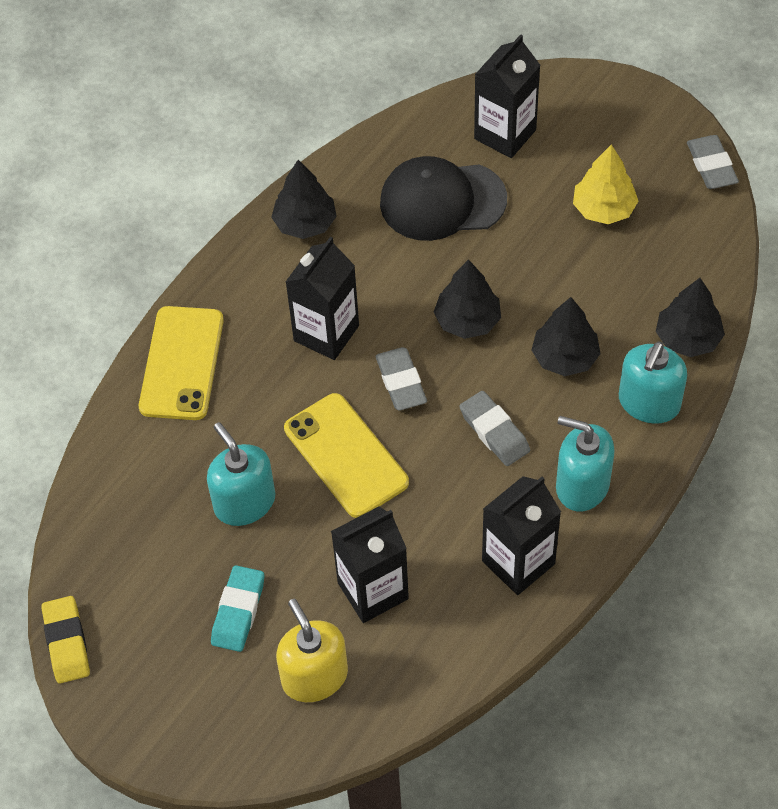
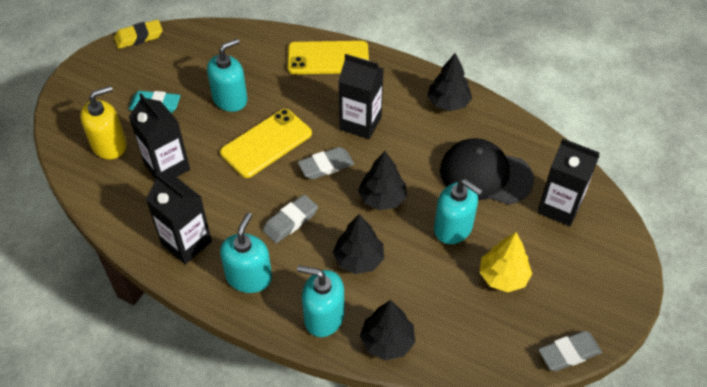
camera: 80 degrees right, 5 degrees down
(442, 201) = (485, 175): black cap -> black cap turned 60 degrees counterclockwise
(525, 248) = (453, 228): none -> turquoise soap dispenser

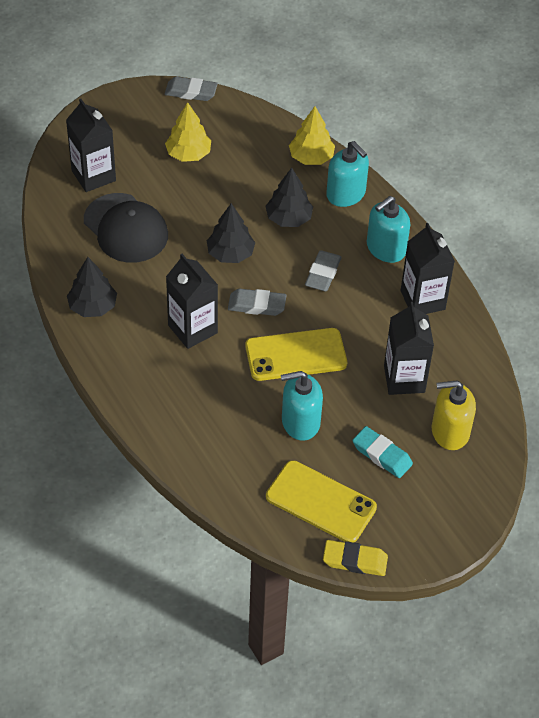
camera: 150 degrees left, 0 degrees up
(290, 221) = (323, 274): grey eraser -> grey eraser turned 60 degrees counterclockwise
(328, 58) = (166, 417): yellow phone -> yellow phone (321, 502)
(387, 341) = (311, 157): black tree -> yellow tree
(453, 228) = (193, 203): turquoise soap dispenser -> none

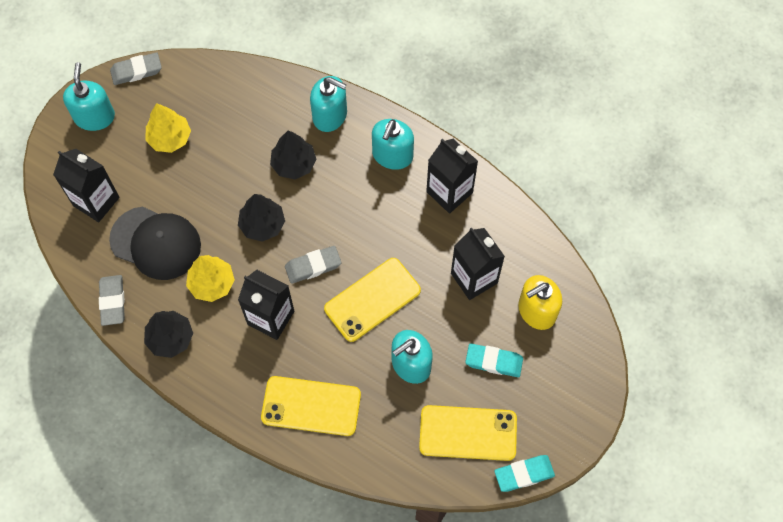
camera: 25 degrees left, 15 degrees up
(132, 112) = (94, 117): none -> turquoise soap dispenser
(186, 414) = (311, 406): none -> yellow phone
(311, 157) = (280, 91): yellow tree -> yellow tree (212, 283)
(323, 274) = (352, 207): grey eraser -> grey eraser (112, 301)
(355, 561) = (524, 474): yellow eraser -> turquoise eraser

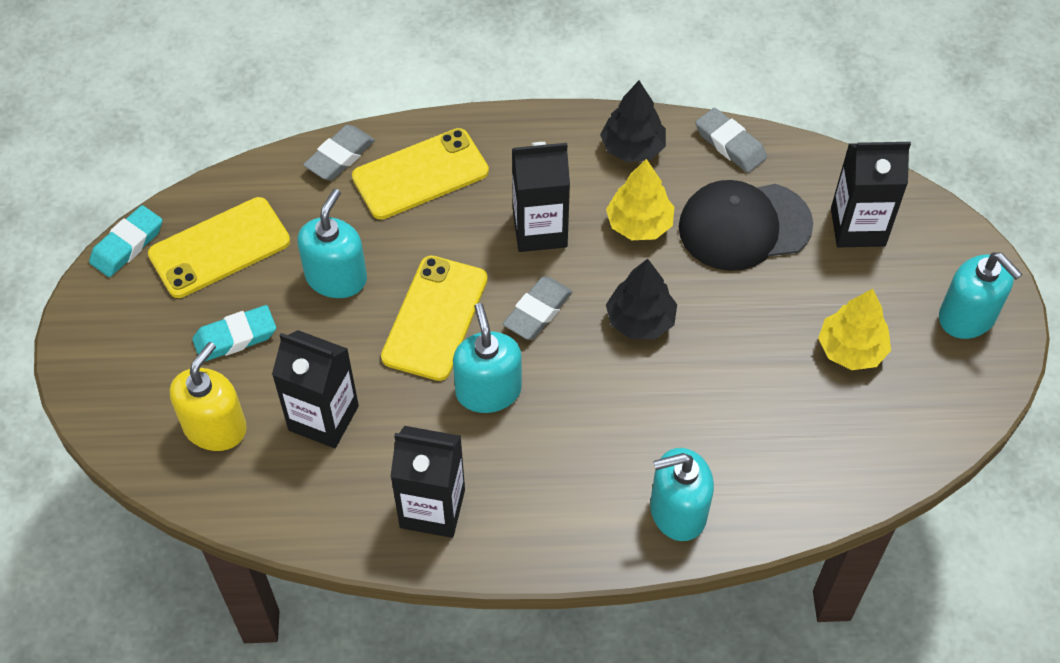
camera: 145 degrees right, 10 degrees down
(136, 71) = (982, 405): grey eraser -> grey eraser (340, 157)
(294, 164) = (668, 416): black tree -> none
(392, 155) = (548, 510): turquoise soap dispenser -> turquoise soap dispenser (488, 390)

